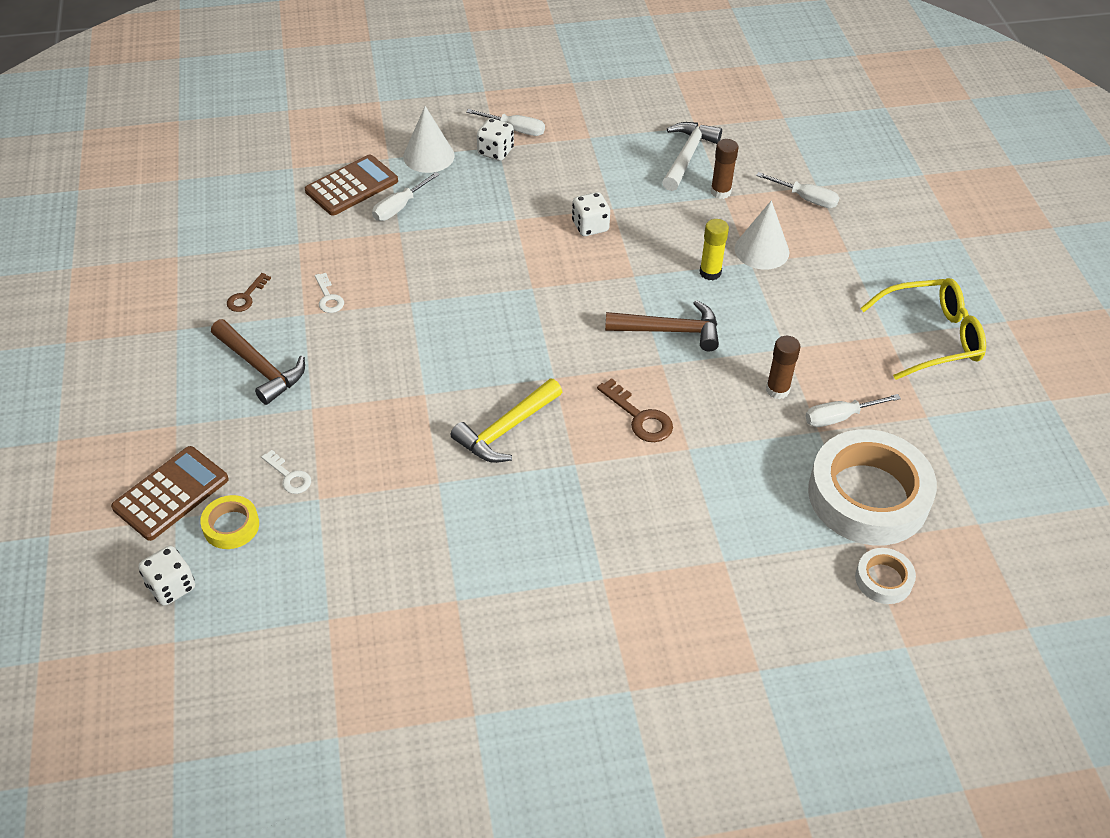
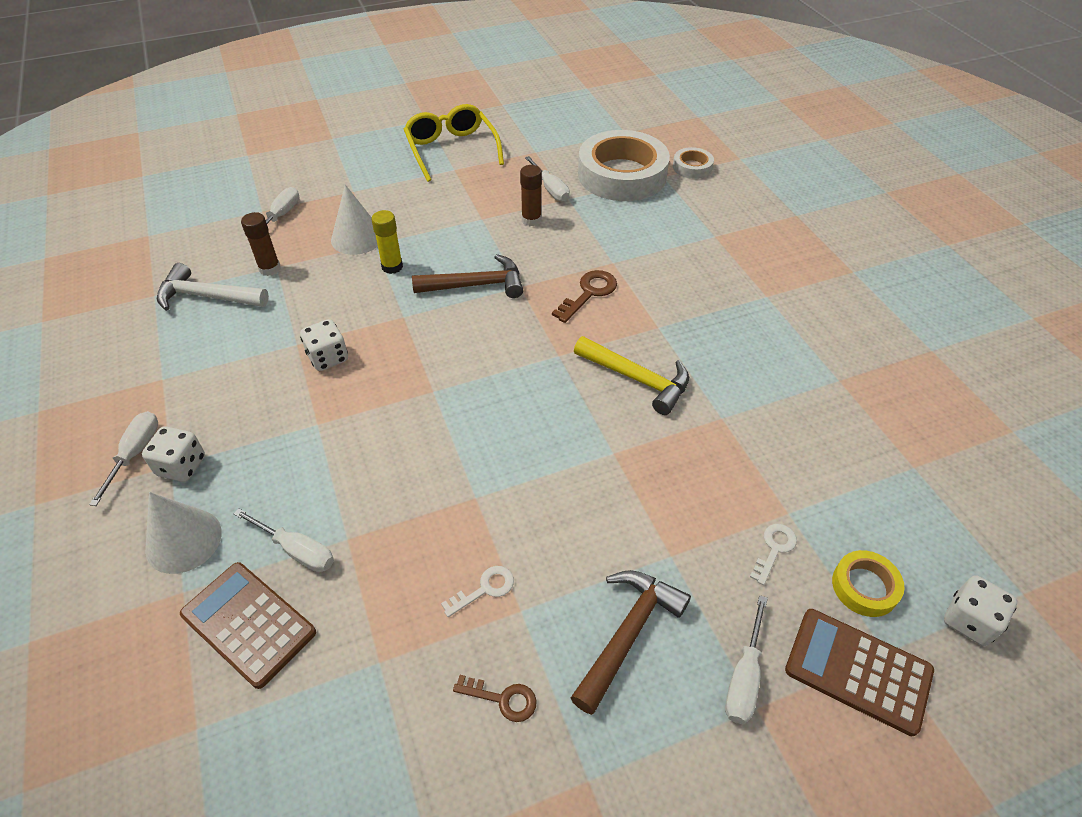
camera: 100 degrees left, 0 degrees up
(199, 424) = (744, 677): none -> white screwdriver
(670, 331) = (476, 285): brown hammer -> brown hammer turned 90 degrees clockwise

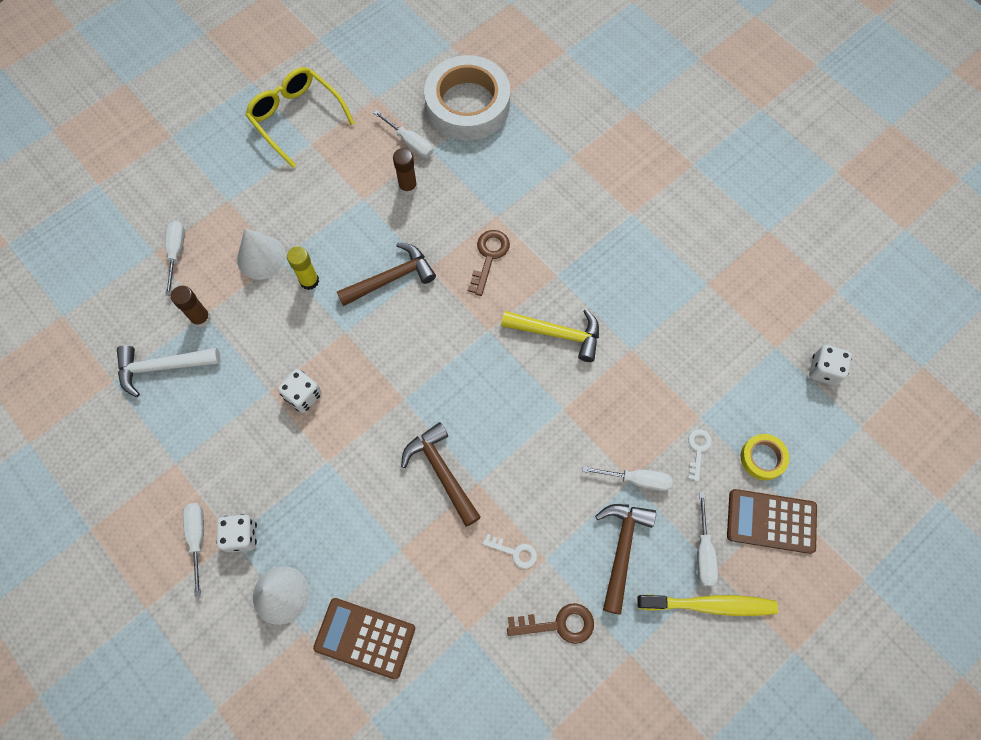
camera: 20 degrees left, 20 degrees up
(296, 550) = (368, 572): white screwdriver -> white screwdriver (636, 479)
(438, 473) = (441, 472): none -> brown hammer
(485, 589) = (515, 552): white key -> white key turned 75 degrees clockwise
(503, 699) = (558, 624): brown key -> brown key, size x1.51
(692, 167) = (527, 76): white tape -> none
(732, 753) = (710, 605): none -> yellow toothbrush
(969, 621) = (831, 460): white dice -> white dice (823, 370)

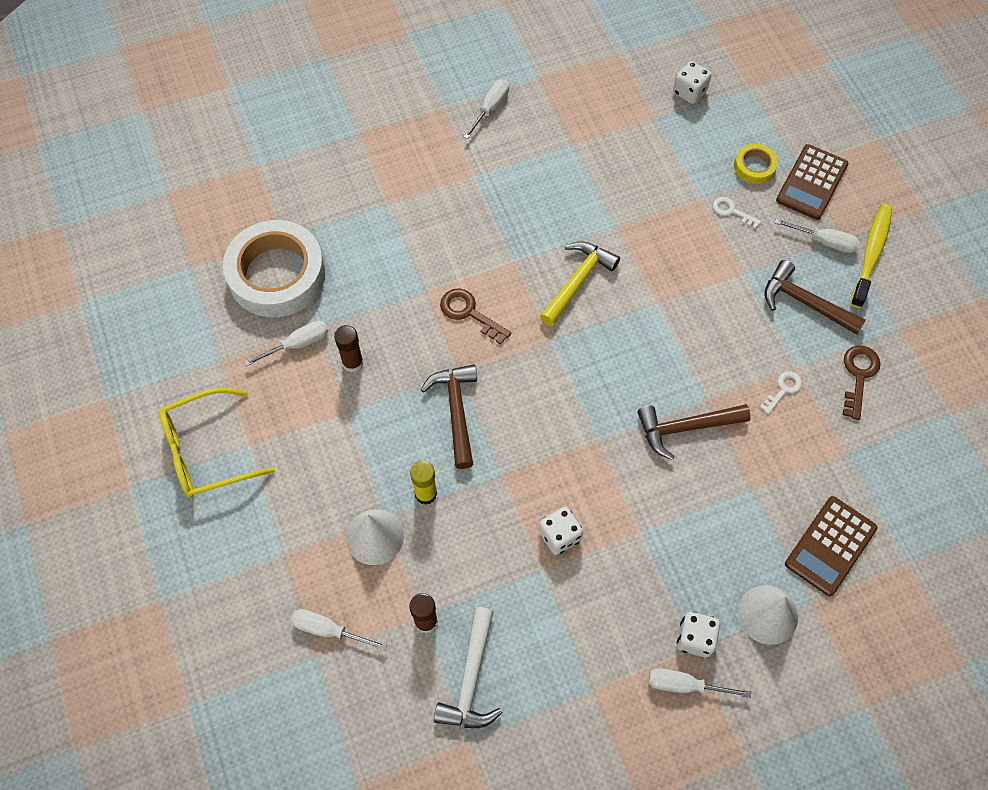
camera: 70 degrees left, 5 degrees down
(636, 479) = (744, 268): white screwdriver -> white screwdriver (490, 108)

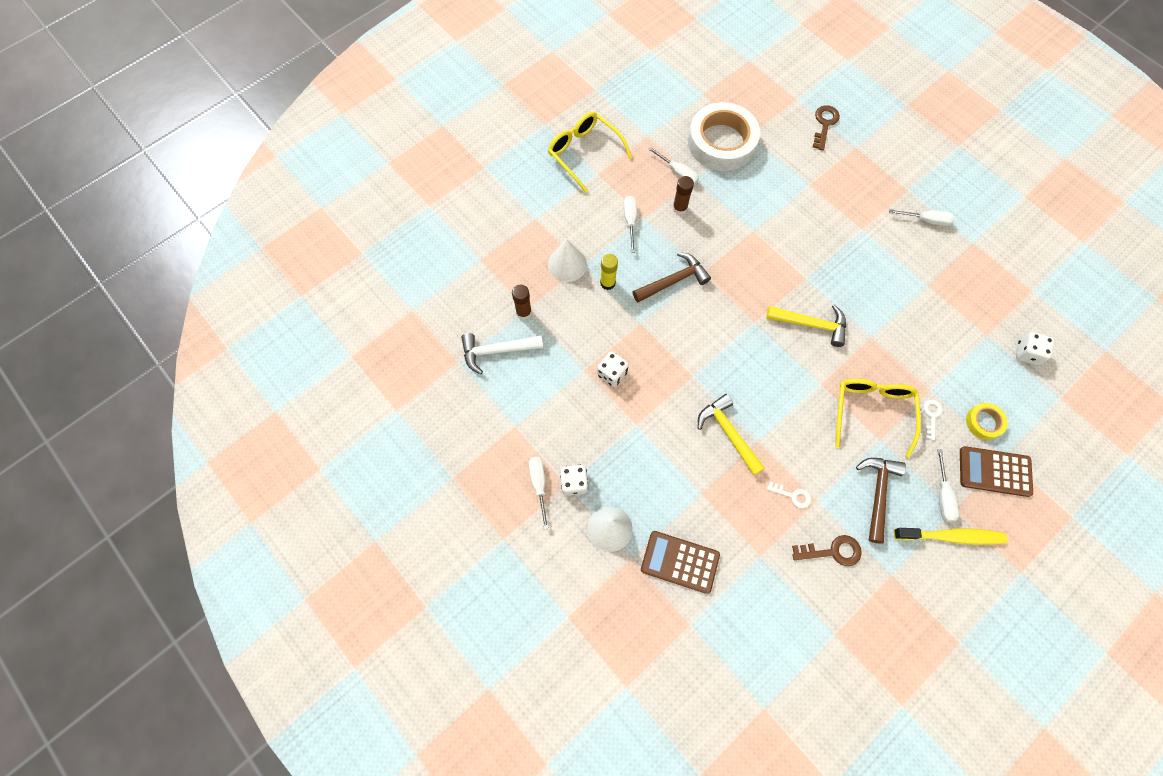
camera: 70 degrees right, 5 degrees up
(329, 630) = (498, 261): white screwdriver -> white screwdriver (630, 221)
(469, 313) = (750, 263): brown key -> brown key (824, 124)
(685, 428) = (728, 433): brown hammer -> yellow hammer
(709, 267) = (871, 413): none -> yellow glasses

